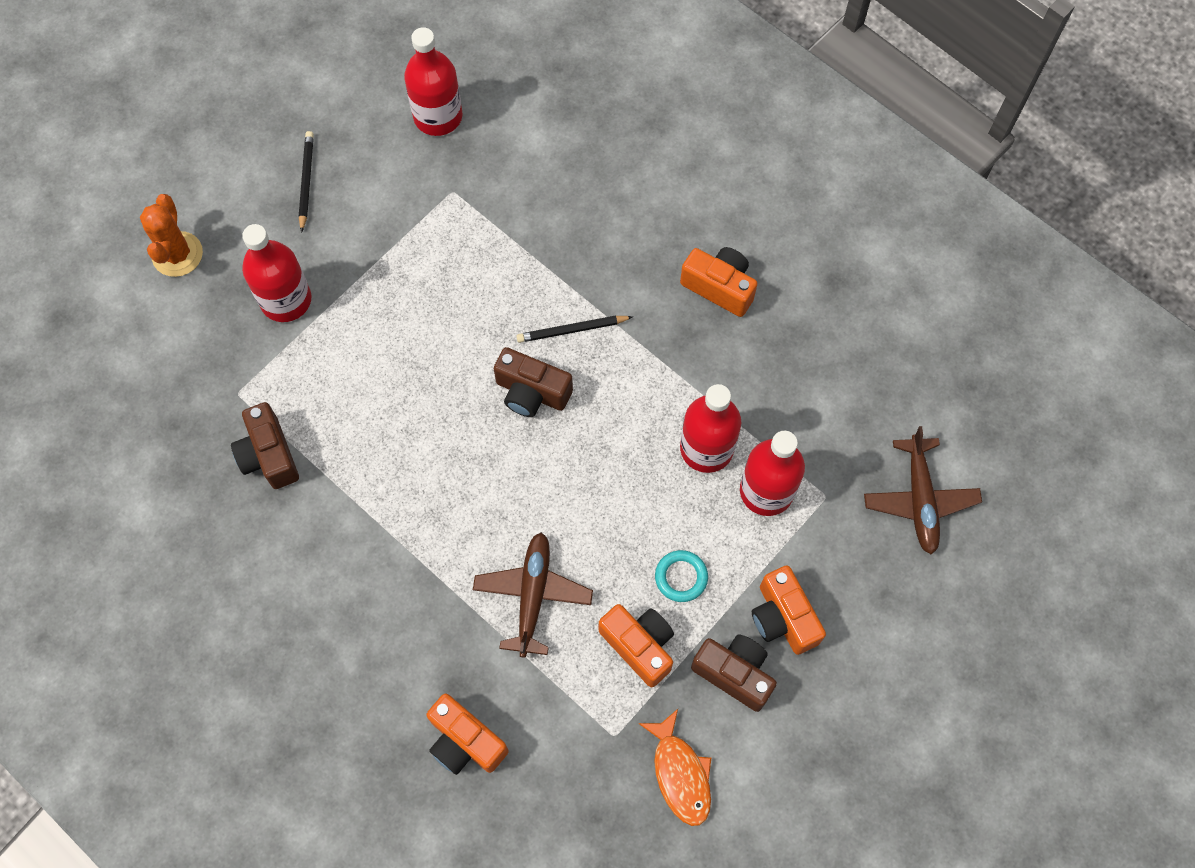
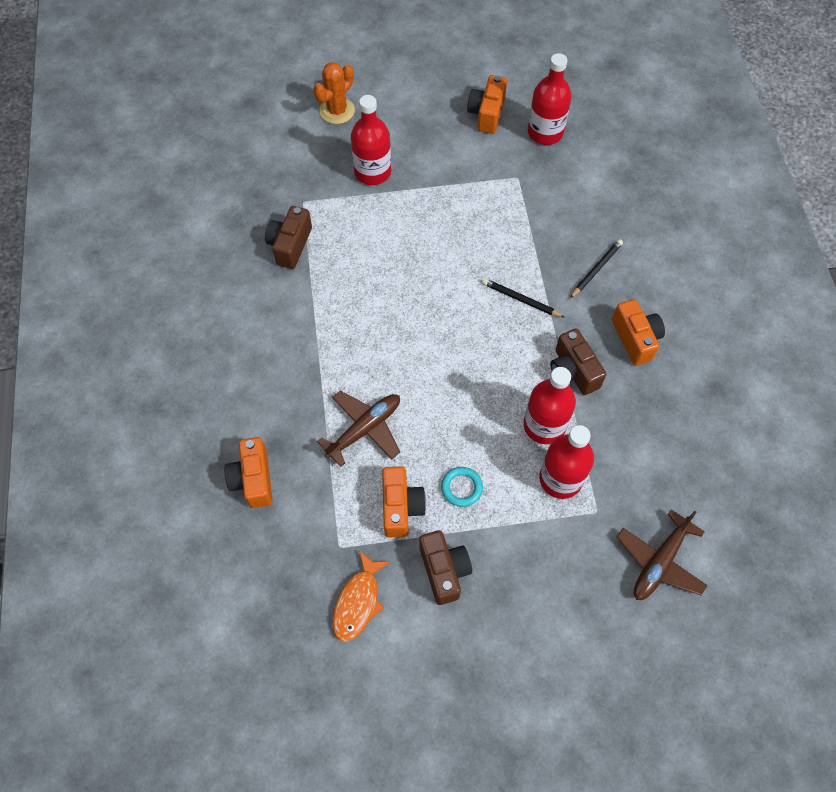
camera: 40 degrees right, 5 degrees down
(306, 181) = (439, 119): black pencil -> black pencil (596, 269)
(531, 392) = (465, 317): brown camera -> brown camera (573, 371)
(783, 618) = (504, 562): orange camera -> orange camera (487, 114)

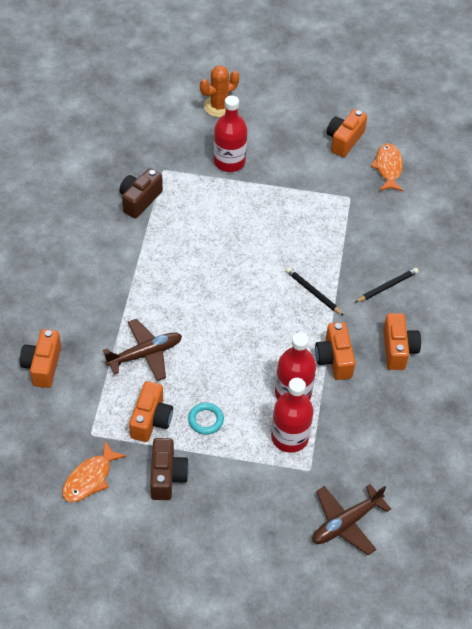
camera: 15 degrees right, 10 degrees down
(545, 132) = (388, 168): red bottle -> orange fish
(573, 371) = (334, 359): brown camera -> orange camera

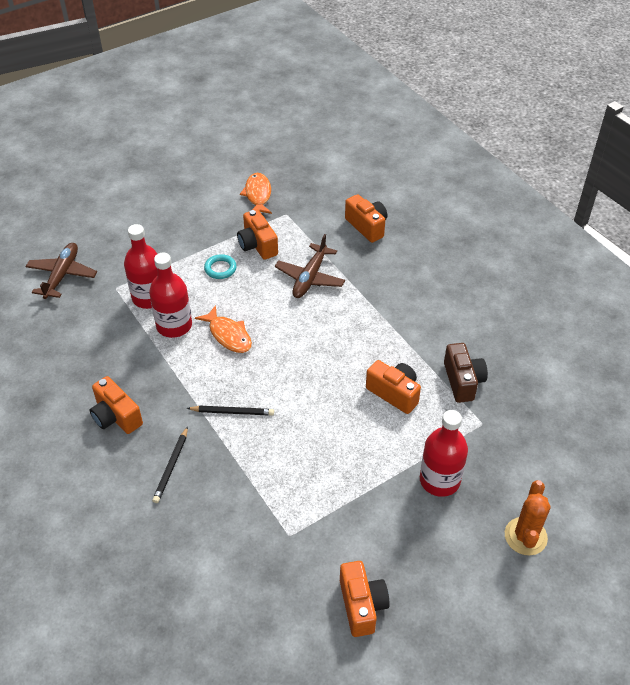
camera: 140 degrees right, 5 degrees down
(167, 476) = (211, 225): brown camera -> none
(334, 359) = (164, 371): orange camera -> orange camera (394, 393)
(388, 168) = (283, 607): orange fish -> orange fish (228, 335)

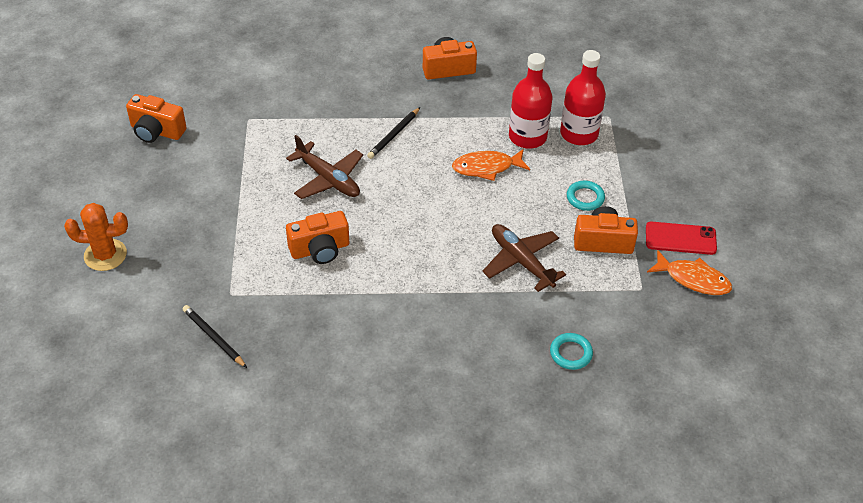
camera: 120 degrees right, 0 degrees up
(62, 275) = (652, 88): brown plane -> brown plane (328, 179)
(171, 466) = (370, 81): black pencil -> black pencil (214, 337)
(225, 211) = (680, 238): none -> red phone
(367, 226) = (571, 353): orange camera -> turquoise ring
(439, 480) = (206, 230): red bottle -> none
(463, 381) = (288, 309): brown camera -> none
(525, 536) = (105, 255): orange cactus -> orange cactus turned 45 degrees counterclockwise

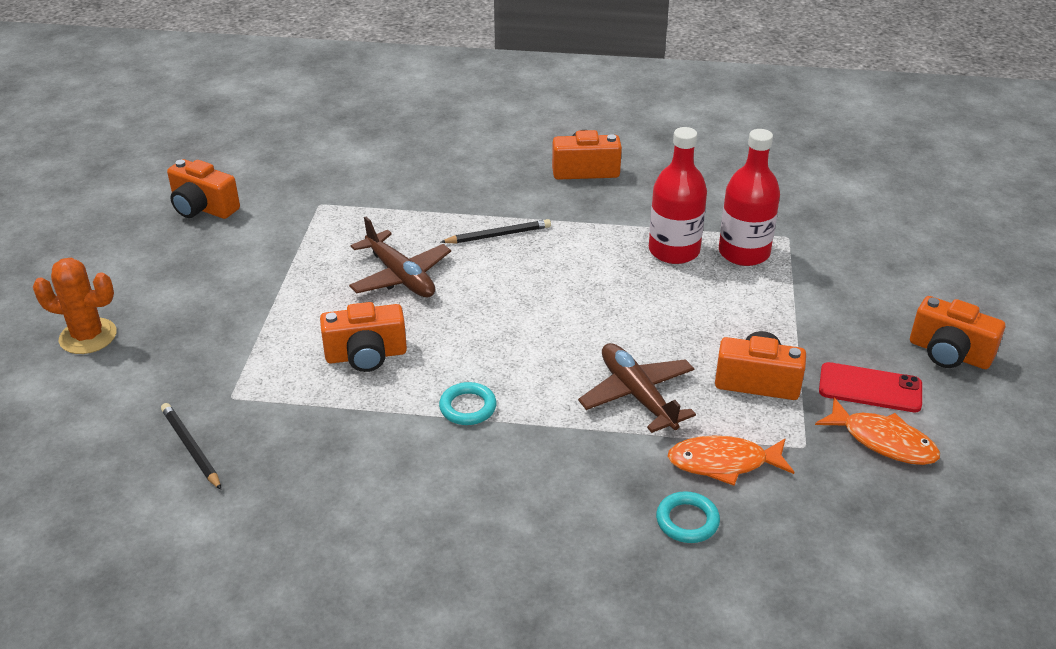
camera: 10 degrees right, 10 degrees down
(394, 135) = (498, 235): black pencil -> black pencil turned 150 degrees counterclockwise
(486, 167) = (612, 280): orange fish -> orange fish (723, 463)
(585, 198) = (740, 327): turquoise ring -> turquoise ring (468, 407)
(732, 205) = (949, 353): none -> orange camera

